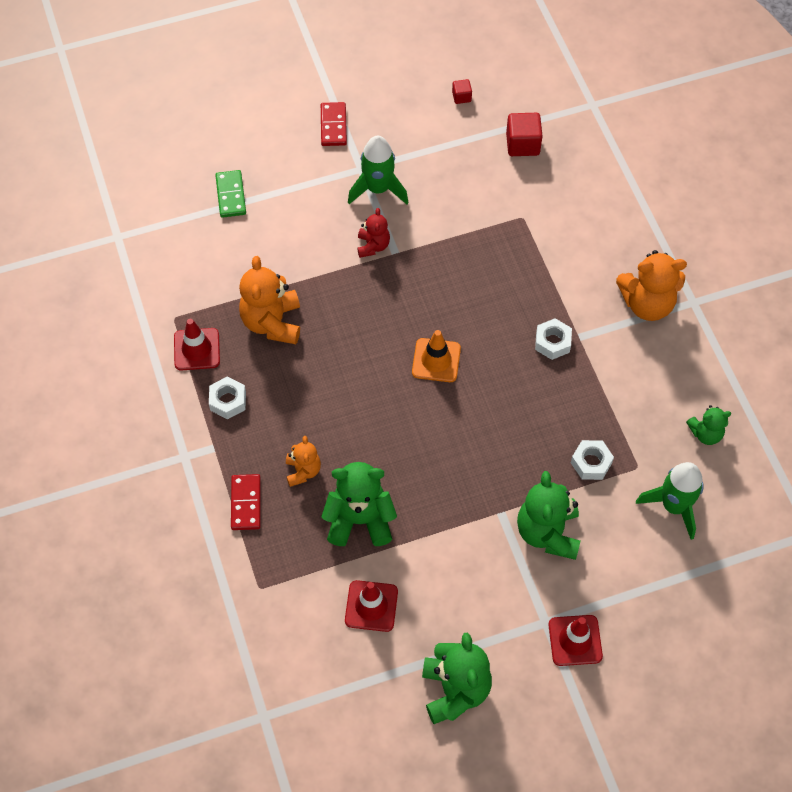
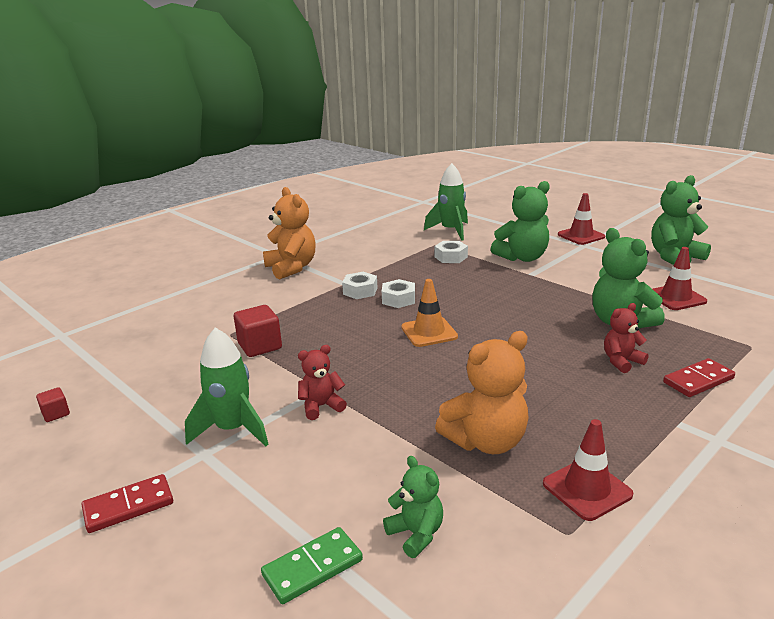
camera: 115 degrees left, 35 degrees down
(228, 401) = (617, 435): white nut -> white nut (398, 299)
(303, 471) = (621, 361): orange teddy bear -> red teddy bear
(522, 144) = (128, 357): red cube -> red cube (260, 346)
(706, 433) = (386, 233): green teddy bear -> green teddy bear (416, 534)

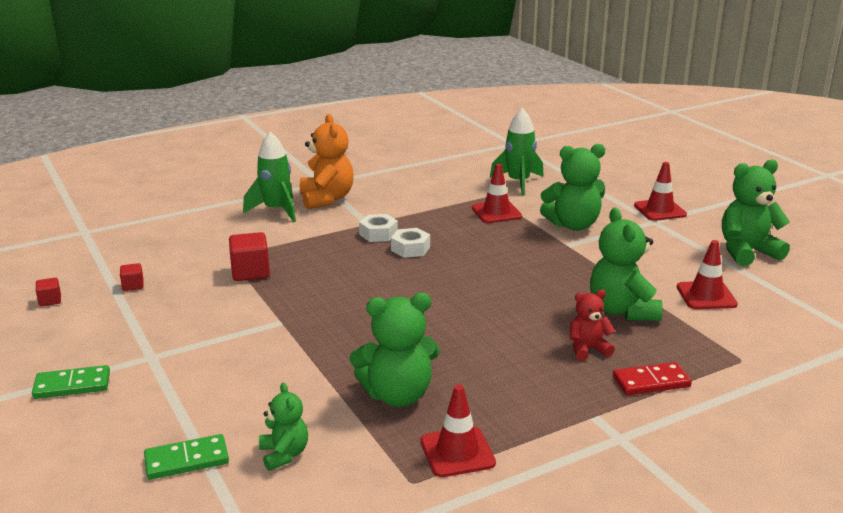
camera: 15 degrees right, 0 degrees up
(128, 506) = (72, 385): red domino -> green domino
(143, 381) = (133, 285): none -> red cube
(232, 429) = (185, 341): green rocket -> green rocket (276, 210)
(321, 406) = (272, 337): red teddy bear -> none
(429, 332) = (417, 287): orange traffic cone -> none
(451, 257) = (496, 212): white nut -> red traffic cone
(486, 441) = (397, 395): orange teddy bear -> green teddy bear

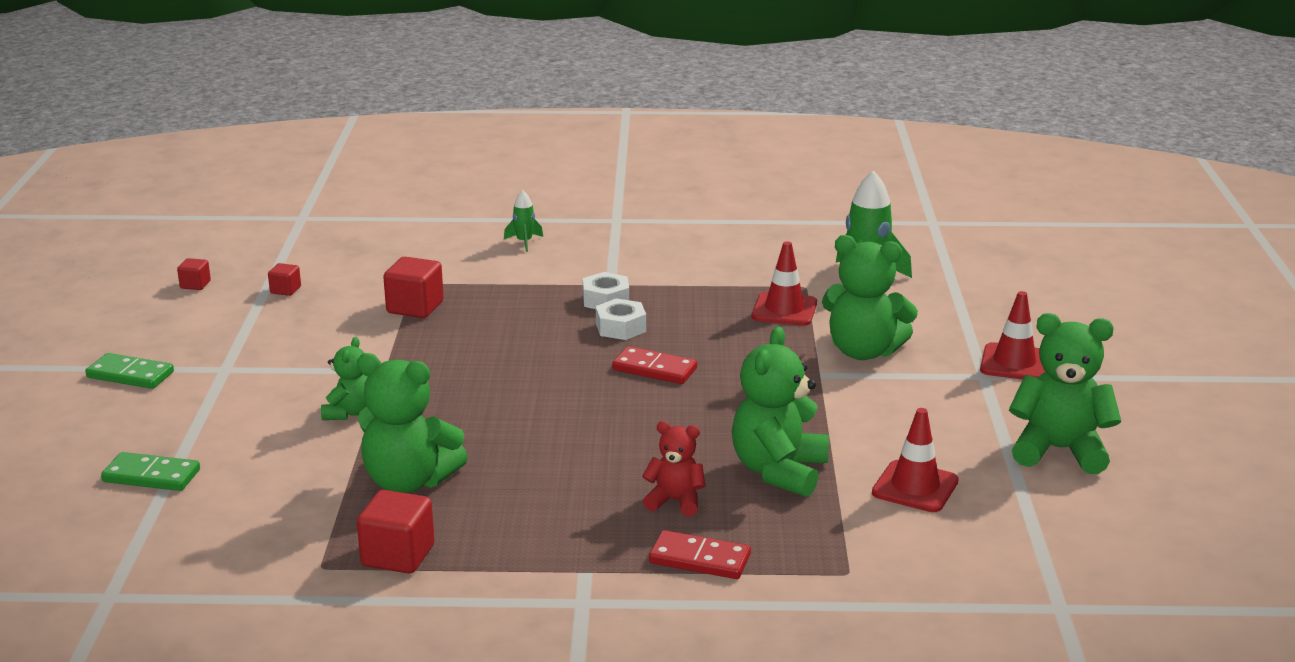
camera: 30 degrees right, 0 degrees up
(276, 210) = (524, 242): green rocket -> green rocket, size x0.51
(284, 454) = (238, 500): green teddy bear -> green teddy bear (349, 412)
(326, 199) = (598, 242): orange teddy bear -> none
(457, 452) = (398, 555): red traffic cone -> red cube
(466, 269) = (654, 369): none -> red domino

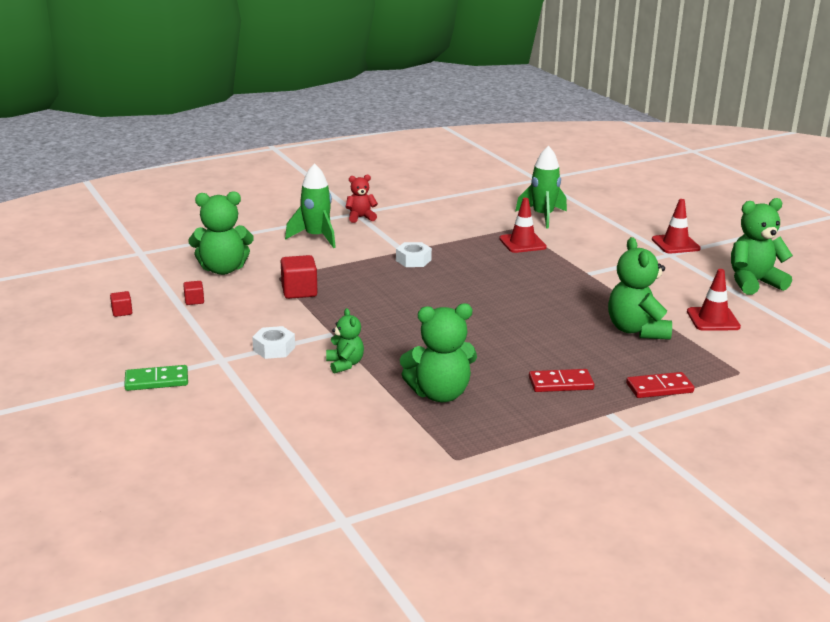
camera: 30 degrees left, 0 degrees up
(151, 476) = (265, 439): green domino -> none
(398, 555) = (493, 438): red cube -> none
(524, 242) = (316, 237): green rocket -> green rocket, size x1.95
(620, 327) = (444, 274): white nut -> white nut (274, 349)
(654, 369) = (495, 292): red domino -> red domino (561, 383)
(675, 501) = (605, 361): red teddy bear -> red teddy bear (360, 217)
(863, 351) = (594, 256): green teddy bear -> green teddy bear (223, 269)

